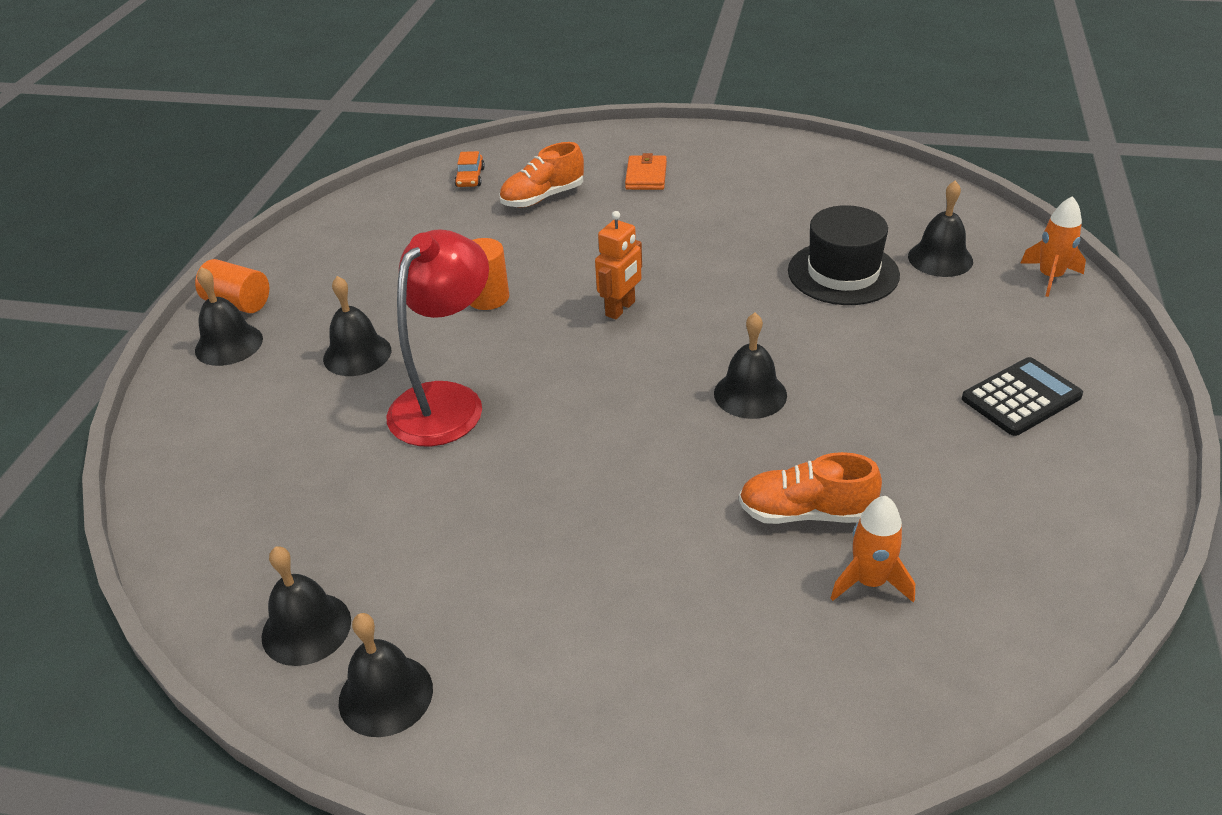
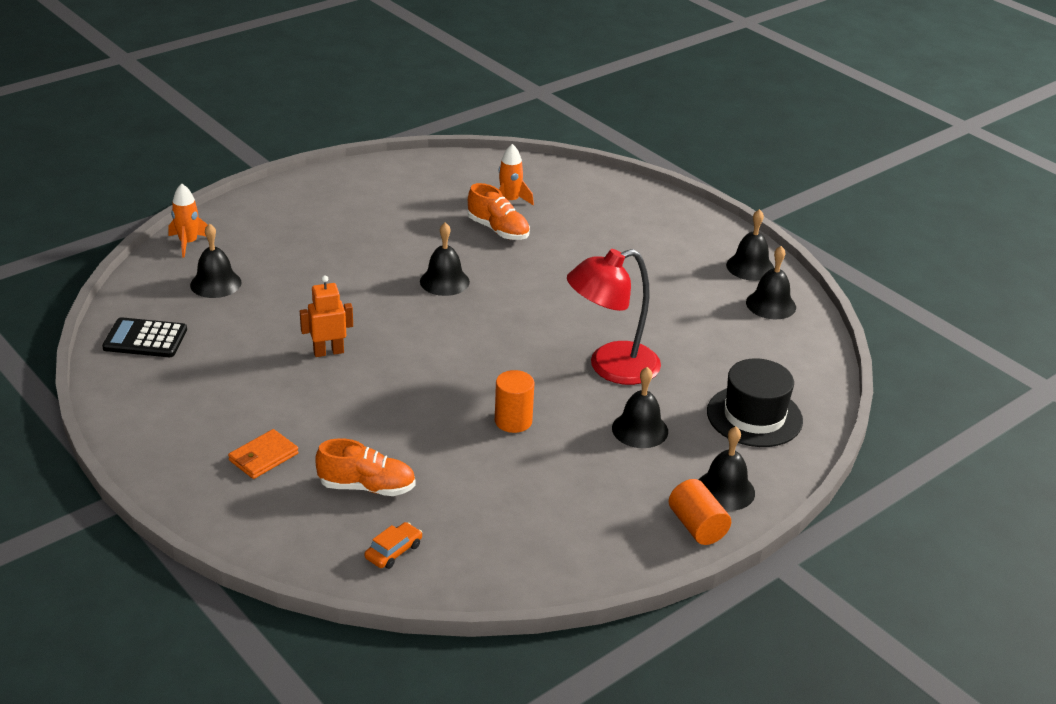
camera: 145 degrees left, 5 degrees down
(620, 309) = (441, 363): orange robot -> orange robot (328, 352)
(843, 273) = (282, 308): black hat -> black hat (754, 416)
(1021, 397) = (326, 213): black calculator -> black calculator (145, 339)

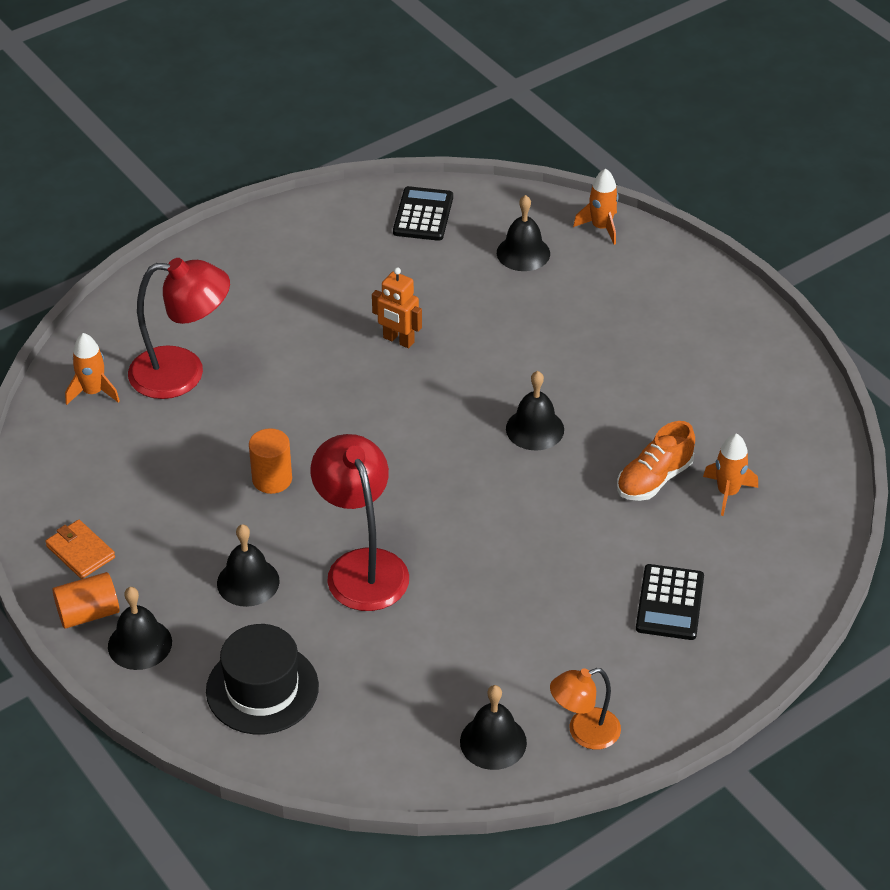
camera: 95 degrees right, 10 degrees up
(263, 457) = (234, 304): orange wallet -> orange wallet (80, 551)
(328, 352) = (398, 340): orange robot -> orange robot turned 135 degrees clockwise
(367, 487) = (183, 373): orange shoe -> red lamp
(393, 551) = (93, 392): orange car -> orange rocket
(622, 229) = (670, 603): none -> black calculator
(750, 267) = (584, 732): black bell -> orange lamp

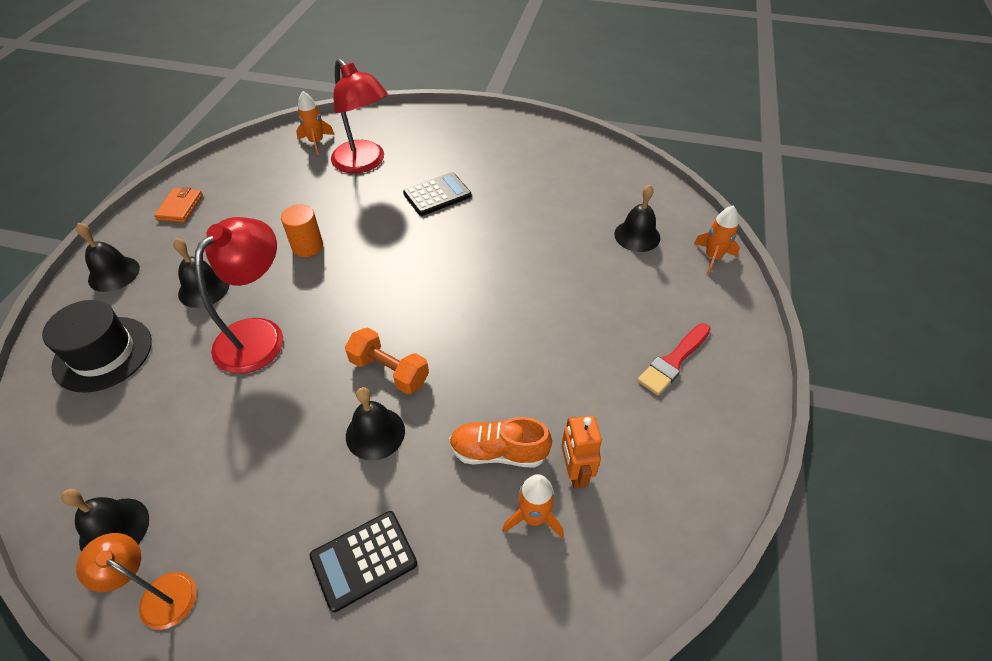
camera: 50 degrees right, 5 degrees up
(88, 613) = (128, 238): orange cylinder -> none
(398, 340) = (488, 228): orange robot -> orange robot (575, 472)
(423, 215) = (609, 175): black calculator -> black calculator (437, 195)
(503, 500) = (389, 371): none -> orange dumbbell
(535, 429) = (478, 344): black bell -> black bell (375, 433)
(677, 328) = (673, 361): none -> red brush

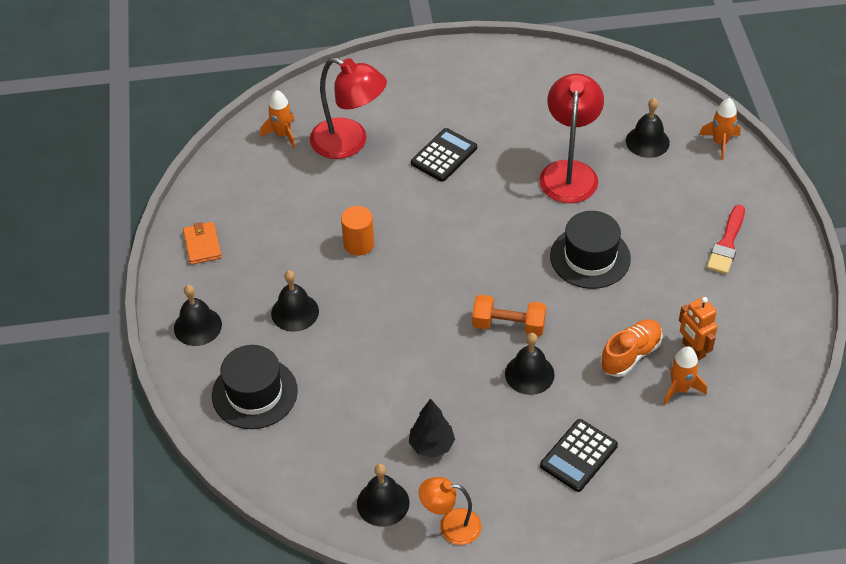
camera: 20 degrees left, 0 degrees up
(217, 478) = (431, 445): none -> black tree
(259, 334) = (378, 333): red lamp -> red lamp (569, 172)
(498, 452) = (630, 355): orange shoe -> orange shoe turned 150 degrees clockwise
(516, 328) = (590, 257): none -> black hat

